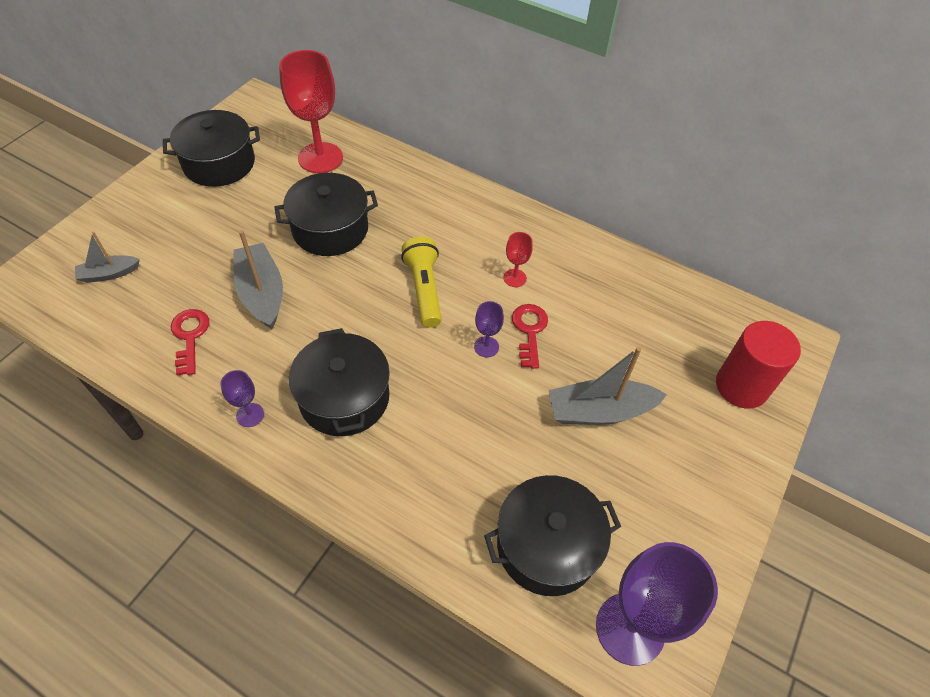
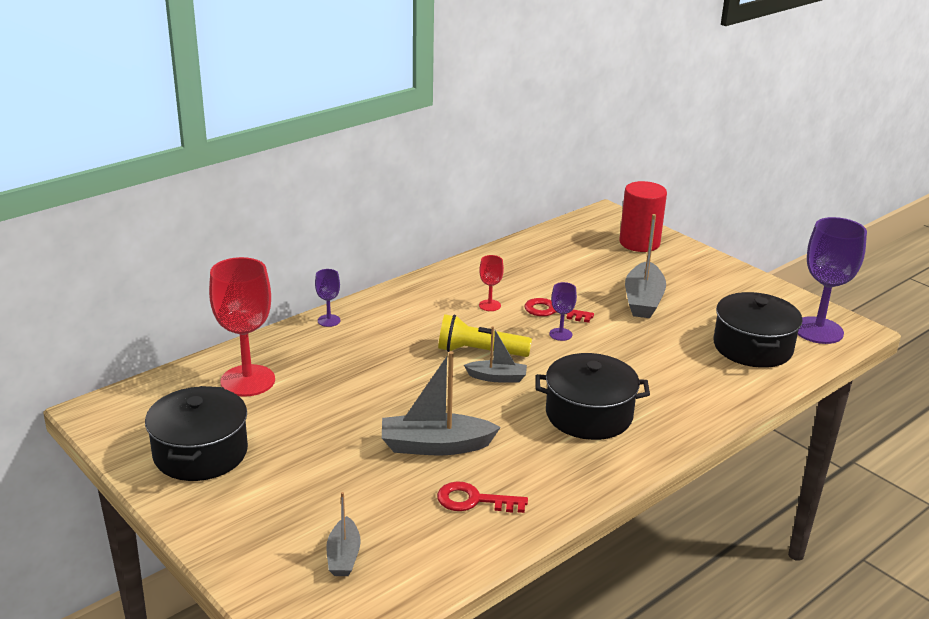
camera: 70 degrees left, 25 degrees down
(250, 415) = (590, 471): purple goblet -> purple goblet (329, 320)
(330, 229) = (366, 391): black pot -> none
(384, 312) = (497, 377): none -> grey boat

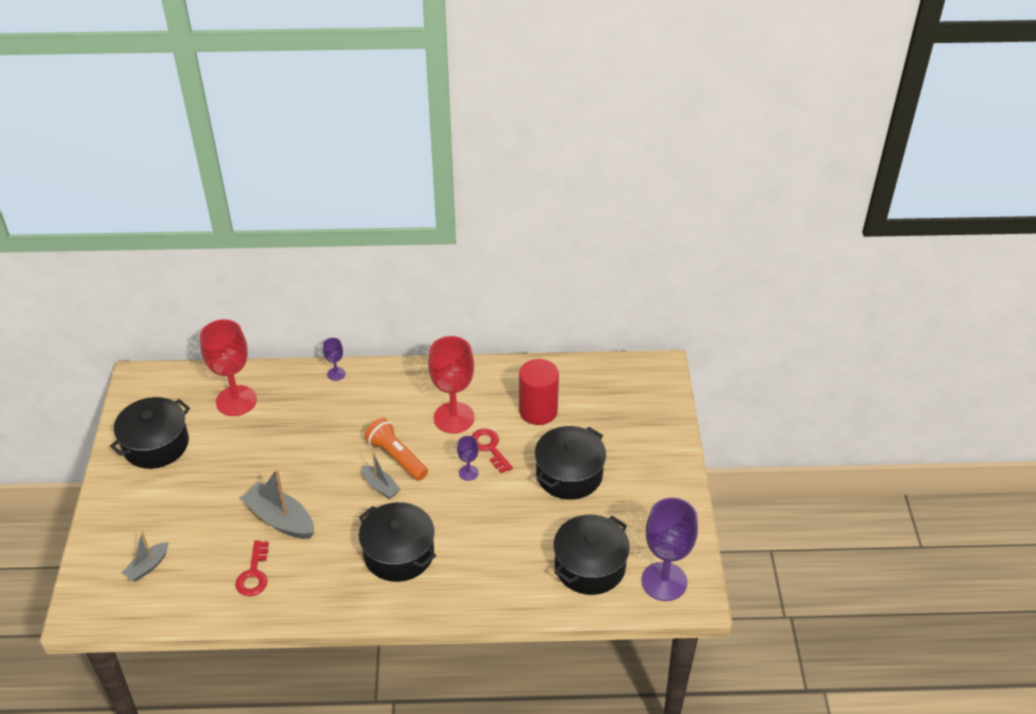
camera: 40 degrees right, 15 degrees up
(473, 500) = (254, 574): red key -> red key turned 135 degrees counterclockwise
(480, 352) = (396, 457): yellow flashlight -> orange flashlight
(489, 305) = (454, 418): red goblet -> red goblet, size x2.17
(639, 243) = (645, 414): red cylinder -> red cylinder (538, 411)
(643, 300) = (569, 474): grey boat -> black pot

